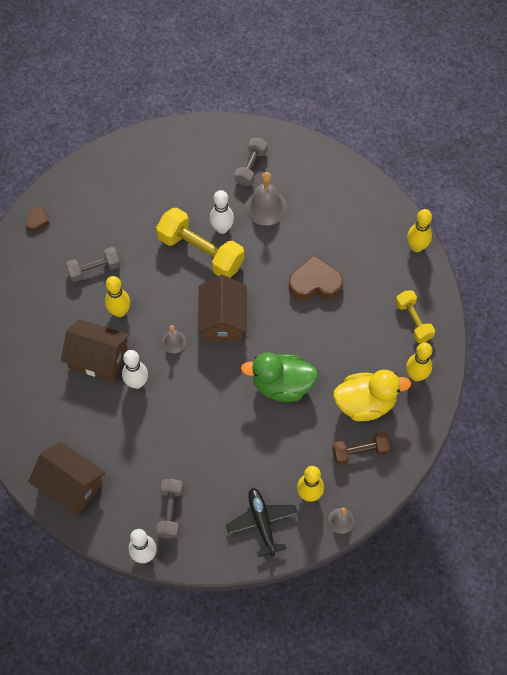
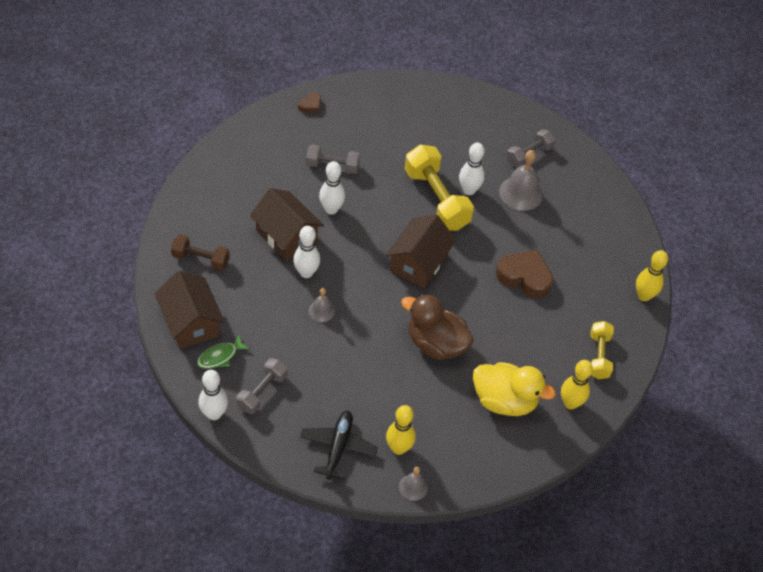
camera: 25 degrees right, 10 degrees down
(115, 501) = (220, 356): none -> green fish
(119, 311) = (331, 209): yellow bowling pin -> white bowling pin
(174, 342) = (362, 257): grey bell -> grey bell (321, 311)
(282, 385) = (436, 344): green duck -> brown duck
(360, 452) = (471, 439): brown dumbbell -> brown dumbbell (200, 259)

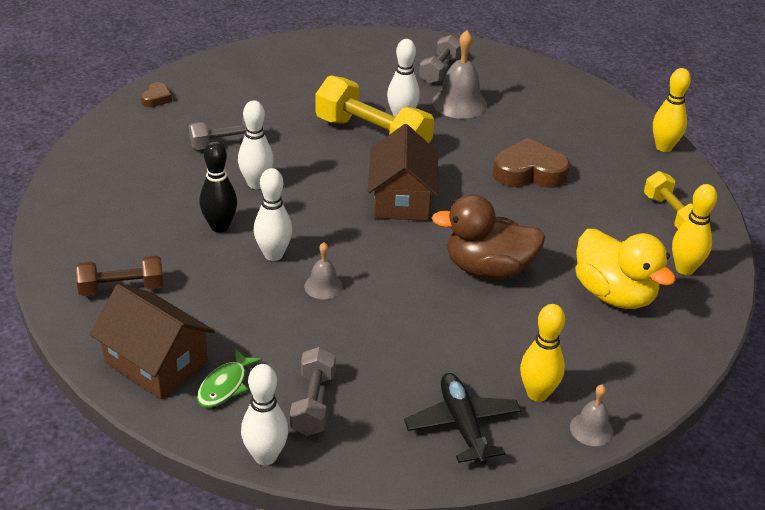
camera: 25 degrees left, 15 degrees down
(286, 236) = (220, 227): brown house -> black bowling pin
(504, 401) = (614, 294): yellow duck -> yellow duck turned 60 degrees clockwise

